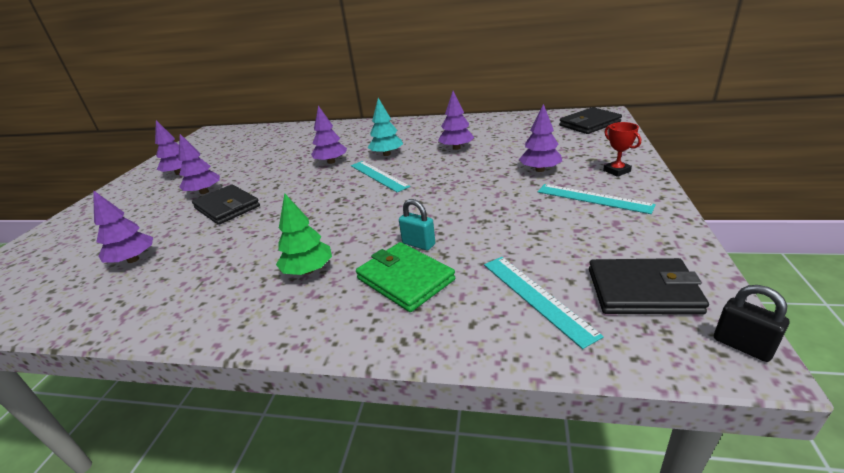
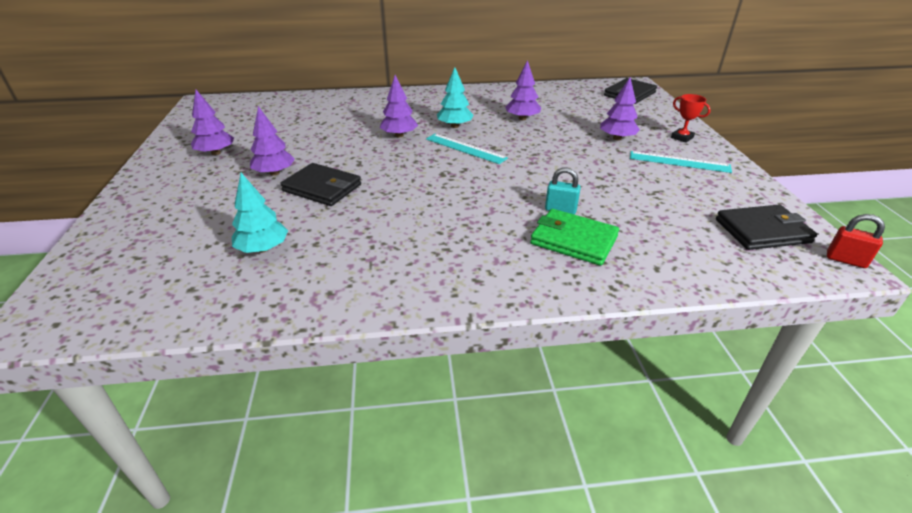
camera: 20 degrees left, 5 degrees up
(133, 259) = (263, 249): purple tree -> turquoise tree
(308, 270) = (475, 241): green tree -> none
(536, 297) = (690, 243): turquoise ruler -> none
(742, 345) = (845, 260): black padlock -> red padlock

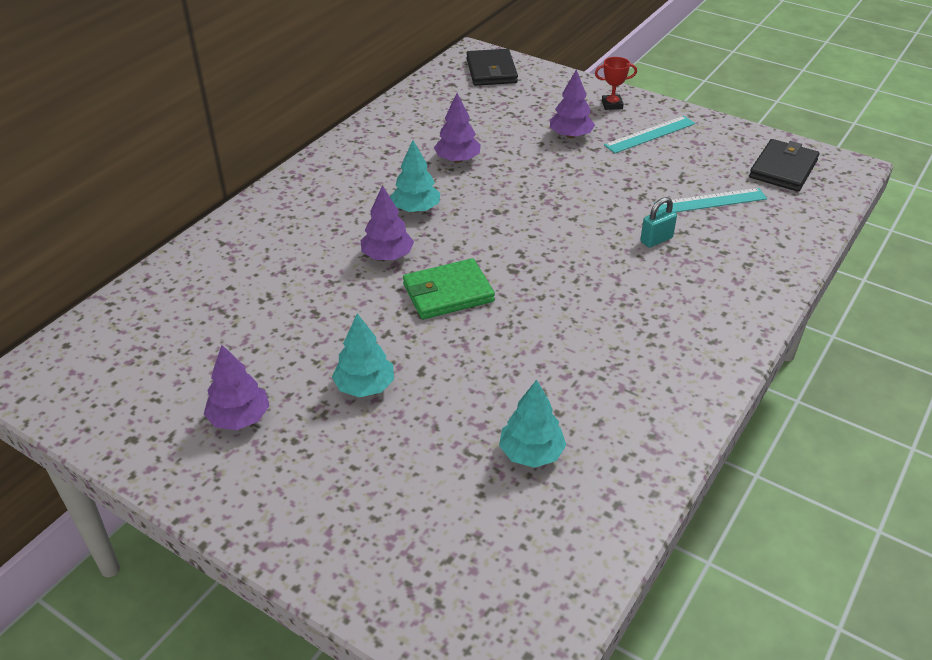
camera: 50 degrees left, 5 degrees up
(274, 173) = (365, 386): purple tree -> turquoise tree
(322, 188) = (447, 363): black wallet -> none
(465, 148) = (477, 229): turquoise ruler -> turquoise ruler (710, 201)
(573, 240) = (707, 260): green wallet -> green wallet (448, 293)
(845, 260) = (846, 163): red padlock -> none

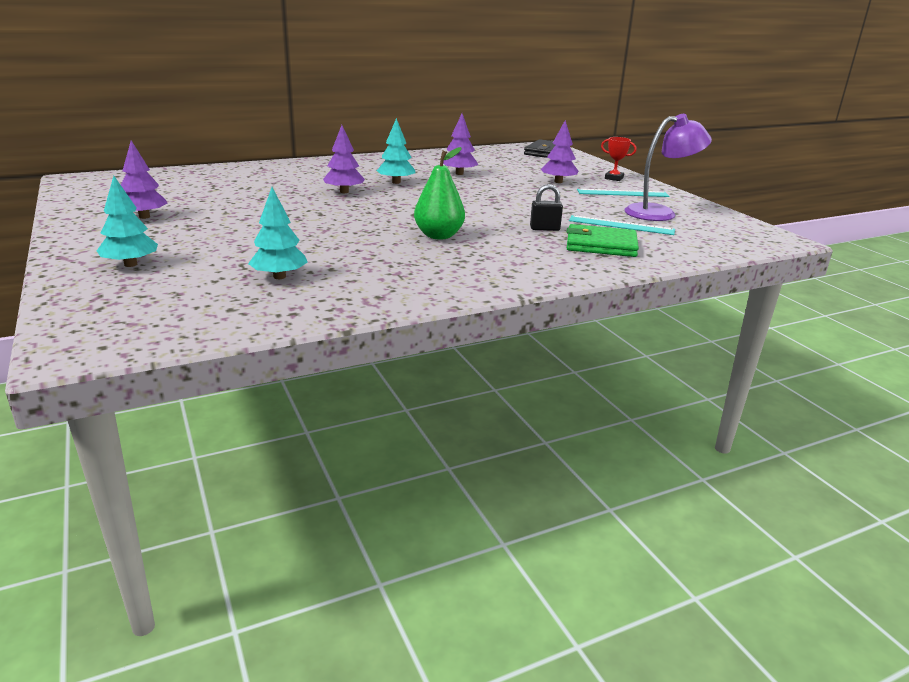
camera: 30 degrees right, 15 degrees down
(365, 386) = (233, 226): turquoise tree -> turquoise tree (130, 264)
(448, 293) = (354, 211): green wallet -> green wallet (601, 245)
(582, 301) = (439, 236): none -> green pear
(656, 240) = (544, 229): turquoise padlock -> black padlock
(717, 161) = (659, 213): none -> purple lamp
(783, 169) = (714, 227): black wallet -> none

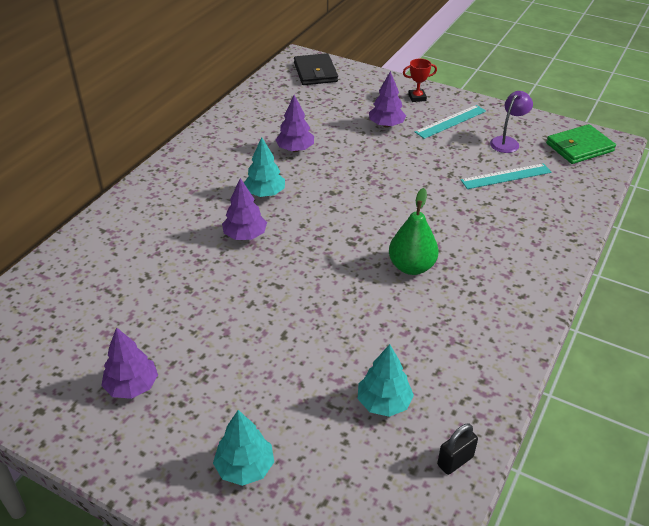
camera: 35 degrees left, 15 degrees up
(544, 229) = (466, 211): black padlock -> black padlock (455, 461)
(601, 245) = (526, 215): green wallet -> green wallet (579, 147)
(659, 213) = (507, 142): purple lamp -> purple lamp, size x0.64

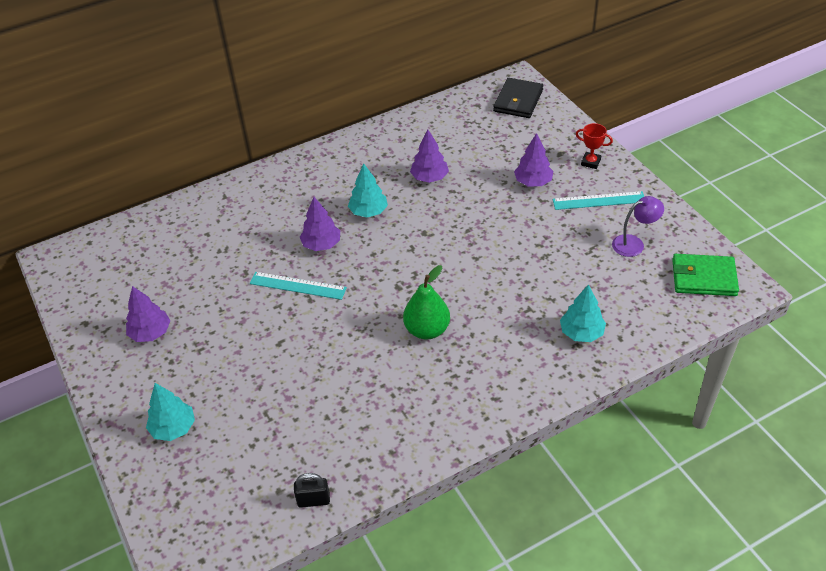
camera: 35 degrees right, 5 degrees up
(384, 403) = (303, 431): turquoise tree -> turquoise tree (581, 333)
(506, 176) = (596, 279): turquoise ruler -> turquoise ruler (297, 286)

